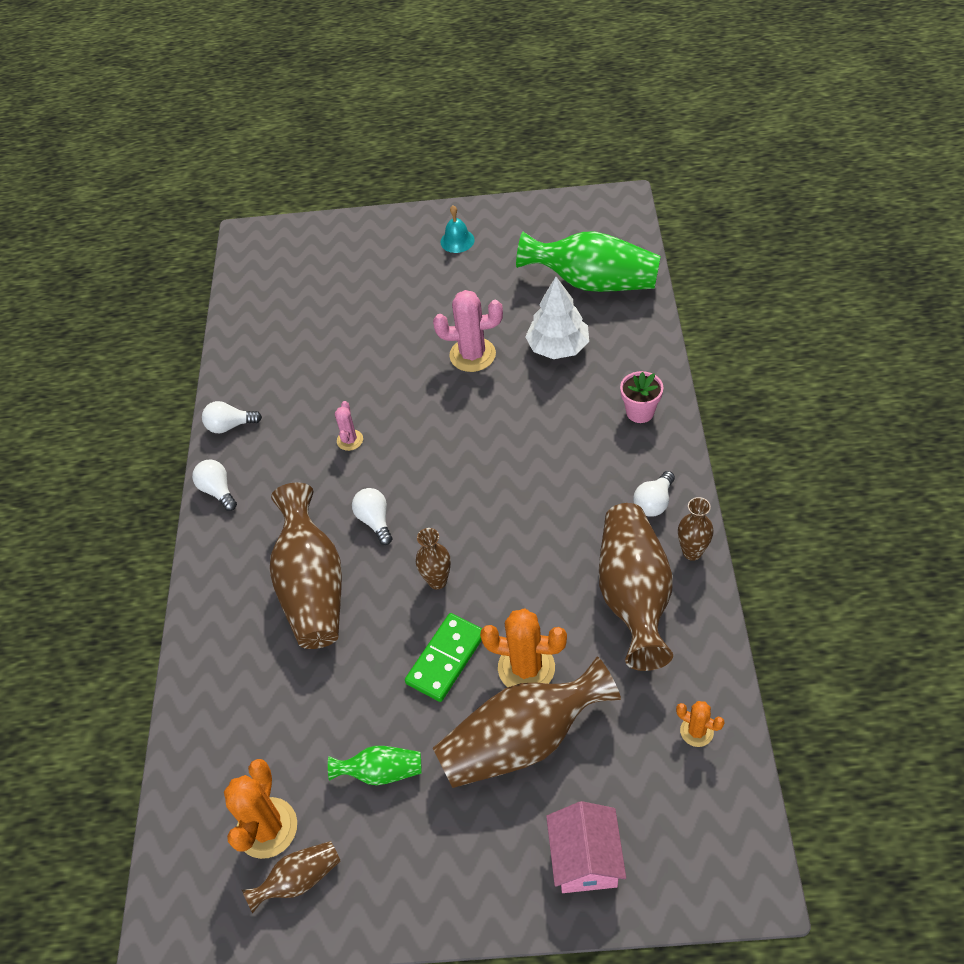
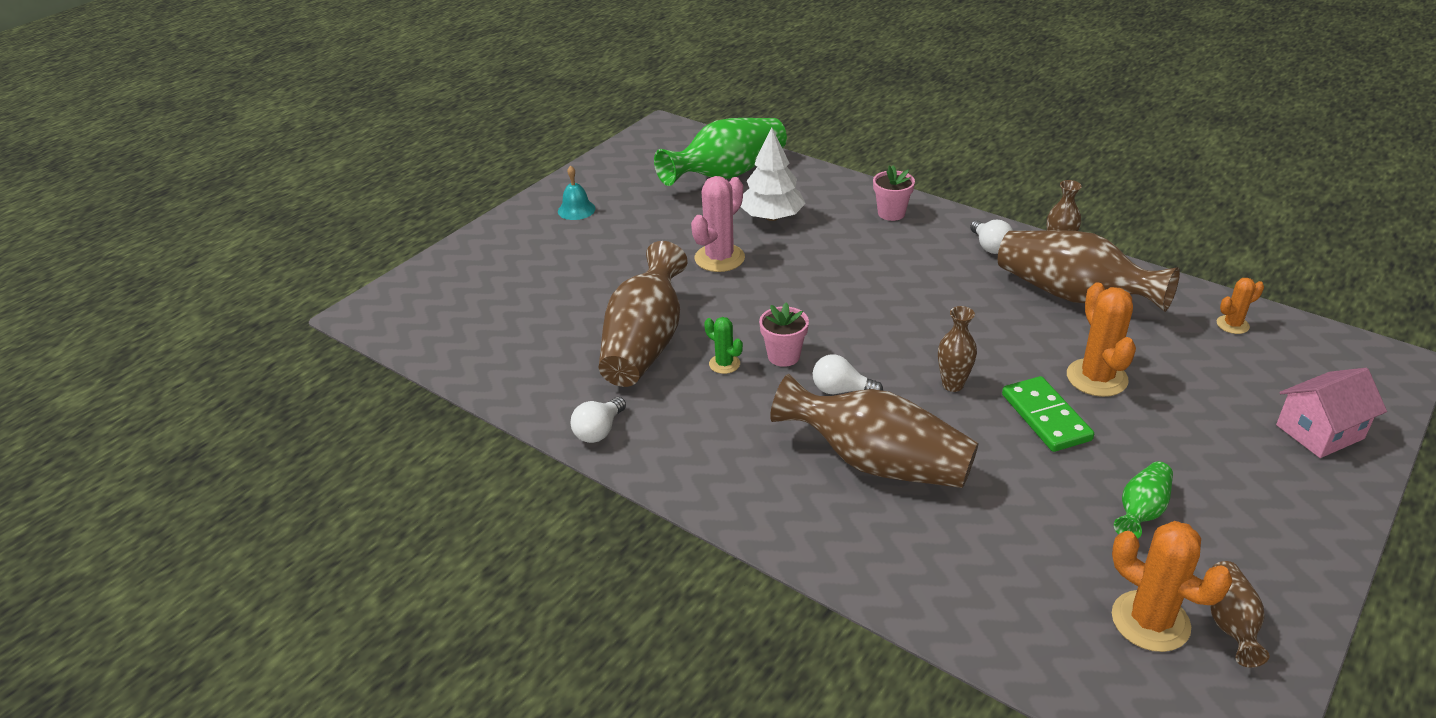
camera: 55 degrees left, 15 degrees down
(218, 490) = (675, 476): white light bulb -> none
(350, 440) = (724, 364): pink cactus -> green cactus
(386, 465) = (783, 356): none -> pink flower pot
(522, 740) = (1172, 413): brown vase -> brown vase (645, 343)
(526, 668) = (1096, 378): orange cactus -> orange cactus turned 60 degrees counterclockwise
(585, 859) = (1319, 432): pink house -> pink house turned 60 degrees counterclockwise

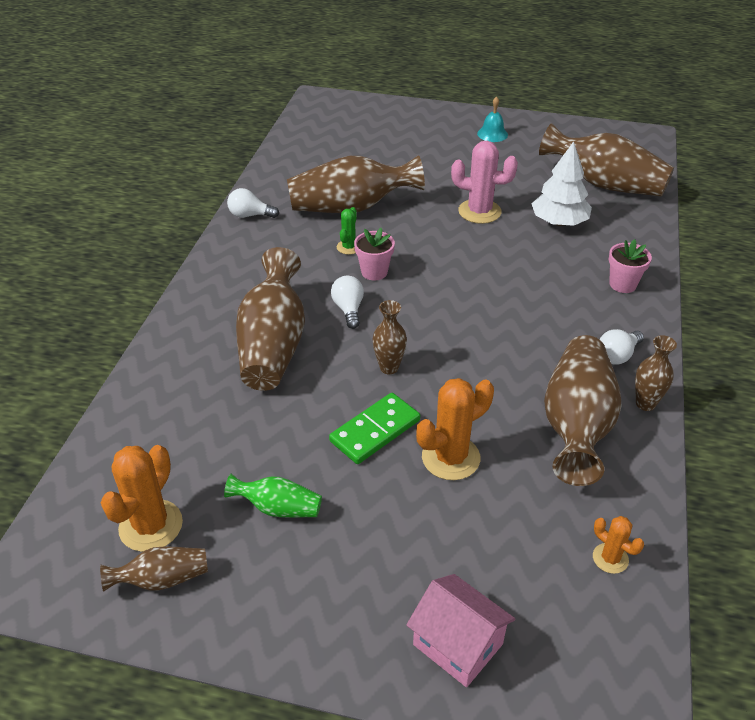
camera: 65 degrees right, 5 degrees up
(727, 174) = (604, 184): green vase -> brown vase

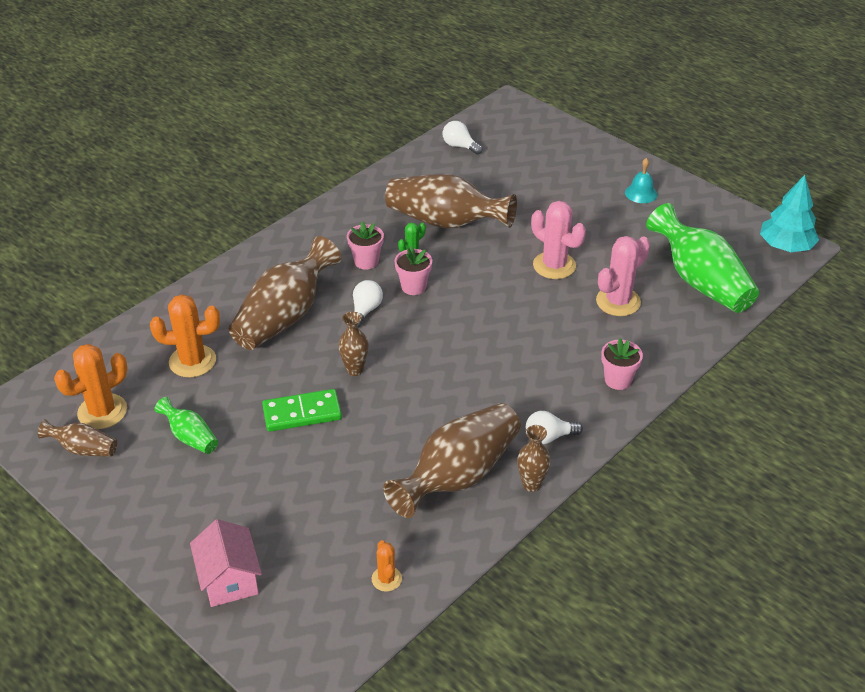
camera: 30 degrees right, 0 degrees up
(250, 215) = (357, 199): white light bulb -> white light bulb (460, 146)
(309, 266) = (366, 261): none -> pink flower pot
(450, 458) = (338, 457): orange cactus -> orange cactus (192, 361)
(559, 222) = (618, 301): white tree -> pink cactus
(604, 184) = (700, 281): brown vase -> green vase
(638, 138) = (786, 246): none -> turquoise tree

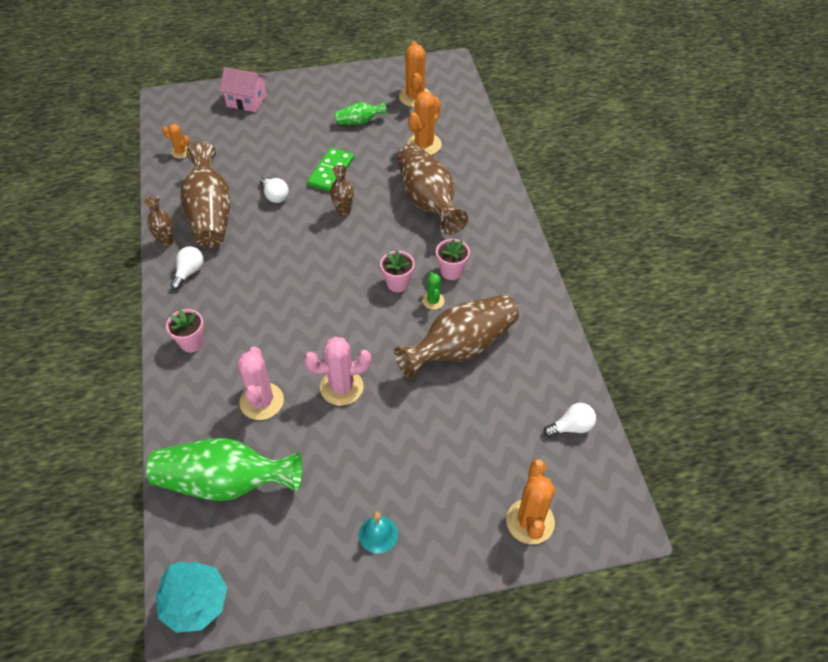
camera: 125 degrees right, 10 degrees up
(83, 449) = (391, 82): brown vase -> none
(365, 310) = (396, 244): white light bulb -> white light bulb (275, 196)
(553, 138) = (530, 521): none -> orange cactus

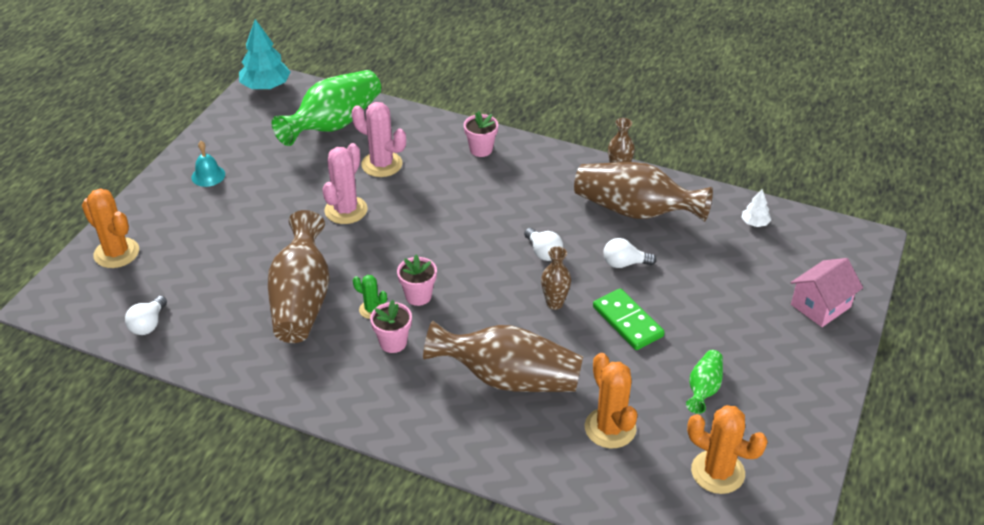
camera: 125 degrees right, 10 degrees down
(181, 152) = (755, 223): orange cactus -> white tree
(189, 272) = (565, 173): white light bulb -> white light bulb (543, 252)

